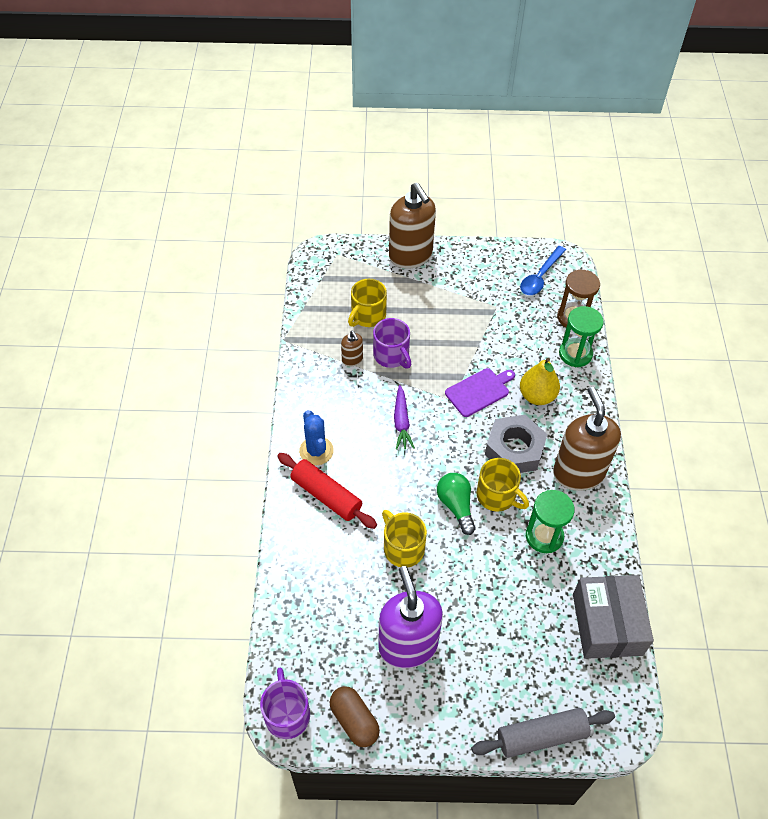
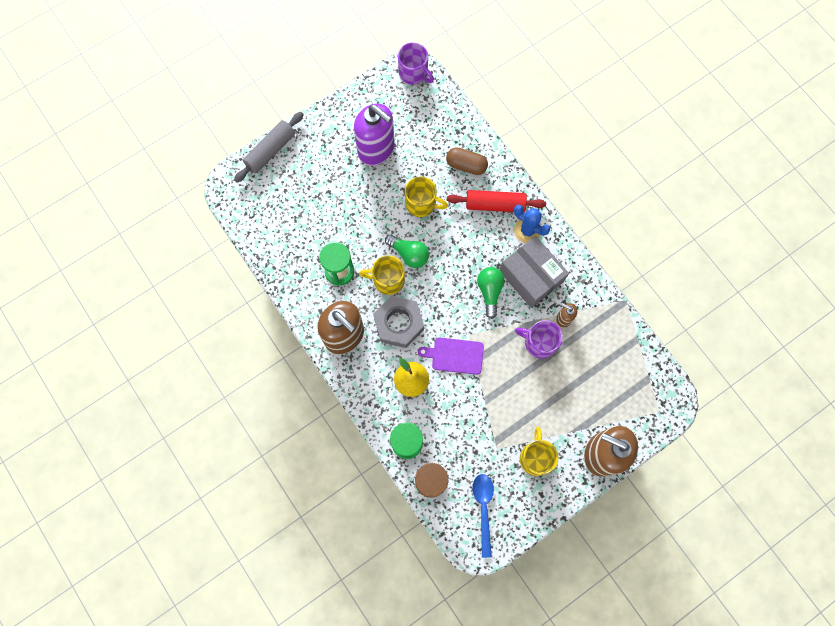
camera: 145 degrees right, 20 degrees up
(354, 720) = (376, 93): brown capsule -> brown capsule (466, 165)
(367, 316) = (585, 366): yellow mug -> yellow mug (535, 457)
(401, 422) = (489, 291): purple carrot -> green light bulb
(479, 391) = (455, 355): purple cutting board -> purple cutting board turned 75 degrees clockwise
(607, 624) = (268, 239): grey box -> grey box (531, 276)

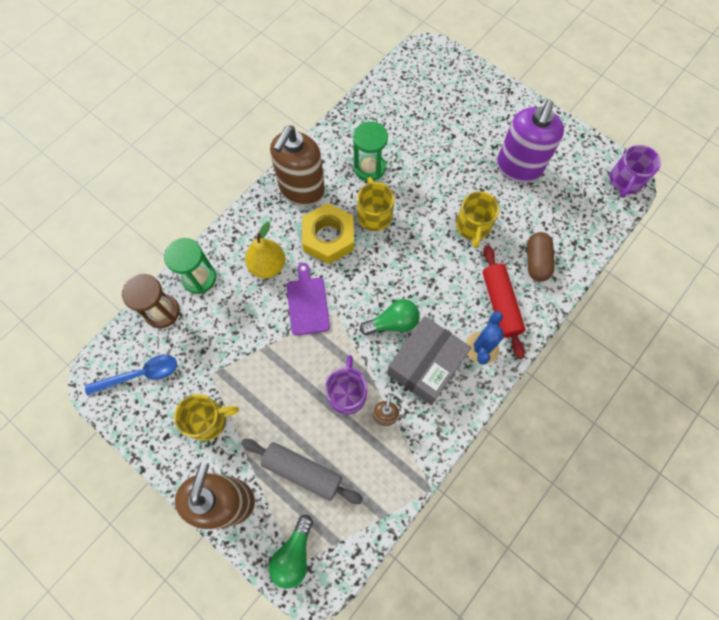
camera: 75 degrees right, 5 degrees down
(270, 151) = (478, 74): grey rolling pin -> grey rolling pin (302, 471)
(398, 323) = (328, 237): grey nut -> yellow nut
(409, 254) = (410, 228): green light bulb -> green light bulb (294, 554)

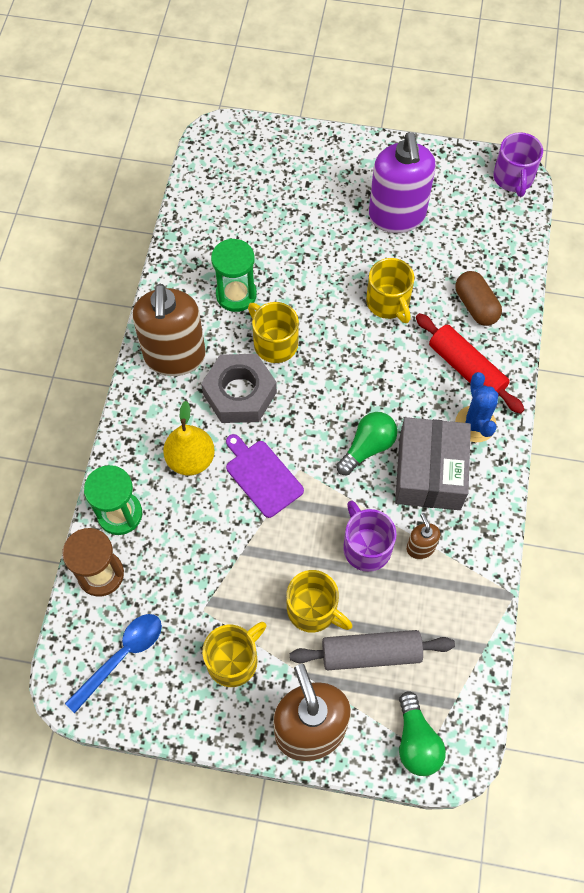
camera: 30 degrees left, 5 degrees down
(283, 417) = (313, 610): none -> yellow mug
(328, 237) = (239, 393): yellow nut -> grey nut

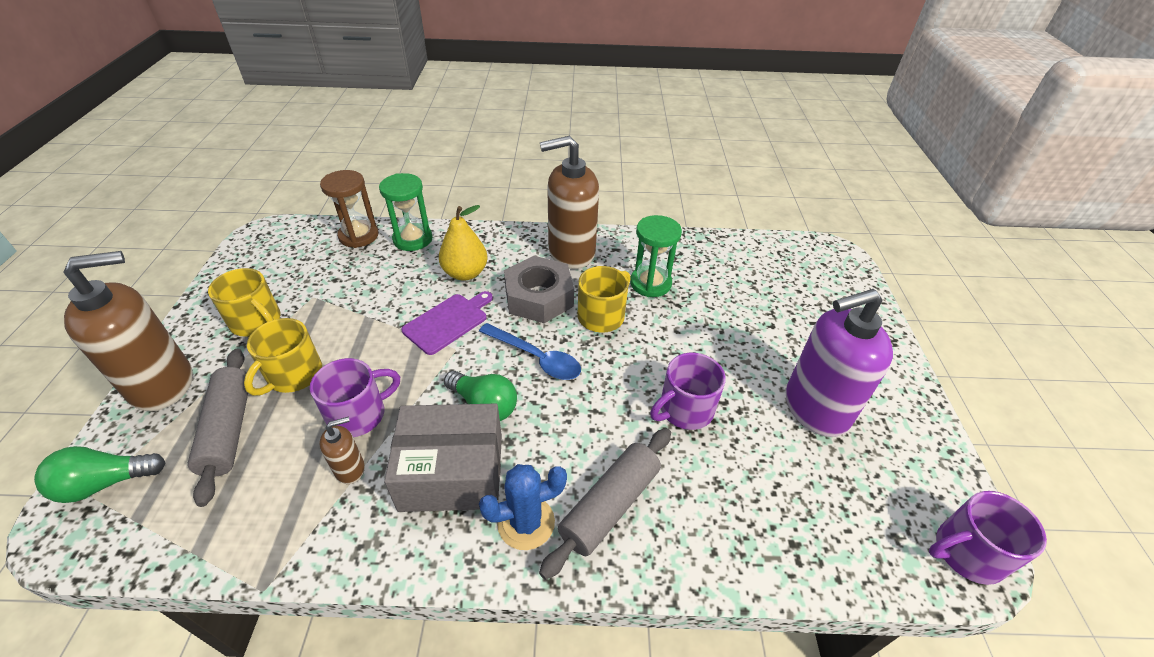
camera: 80 degrees right, 20 degrees down
(122, 656) = (282, 255): blue spoon -> blue spoon (536, 358)
(388, 303) = (684, 410): yellow mug -> purple mug
(466, 369) = (609, 505): red rolling pin -> grey rolling pin
(476, 306) = (714, 511): brown capsule -> none

